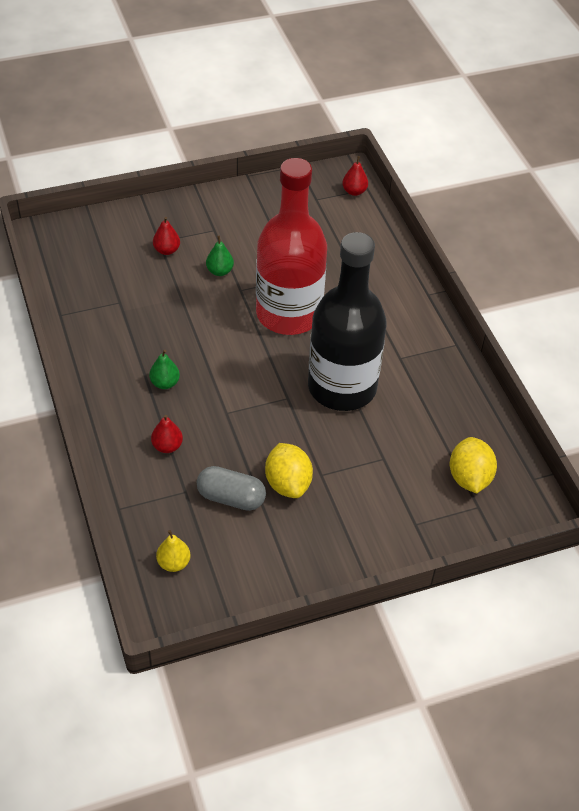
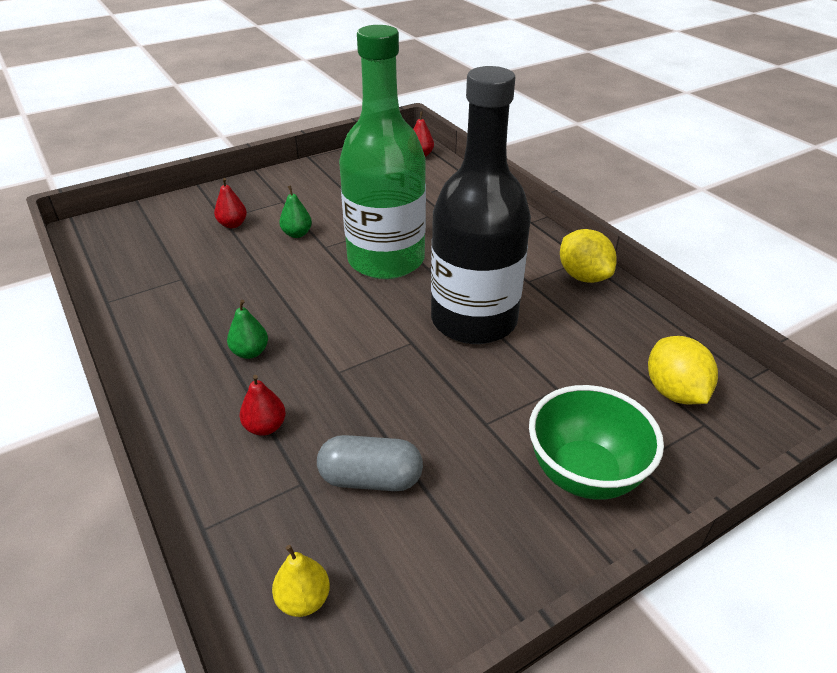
camera: 10 degrees left, 10 degrees down
(288, 314) = (386, 260): red bottle -> green bottle
(288, 483) = (445, 443): yellow lemon -> yellow lemon (583, 276)
(375, 524) = (584, 474): none -> green bowl

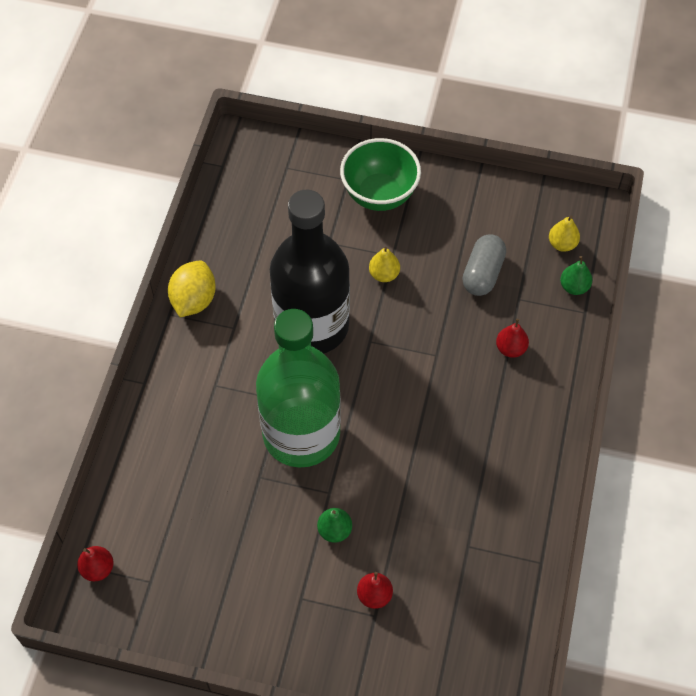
camera: 135 degrees left, 20 degrees up
(250, 352) = (476, 417): green pear -> green pear (574, 287)
(371, 478) = (482, 273): grey capsule -> grey capsule turned 60 degrees clockwise
(470, 400) = (384, 274): none -> yellow pear
(674, 392) = (273, 191): yellow lemon -> none

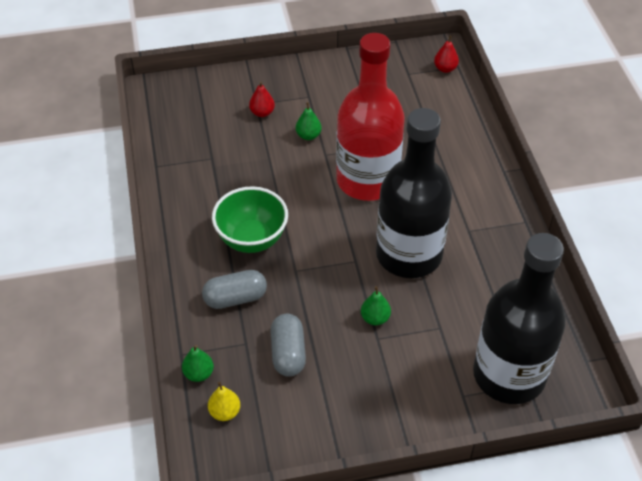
camera: 155 degrees right, 10 degrees down
(194, 300) = (515, 238): yellow lemon -> none
(297, 180) = (509, 375): none -> black bottle
(301, 434) = (367, 180): green bottle -> red bottle
(379, 194) = (423, 392): green bowl -> green bowl (252, 239)
(384, 274) = (375, 318): yellow pear -> green pear
(510, 348) = (235, 298): red pear -> grey capsule

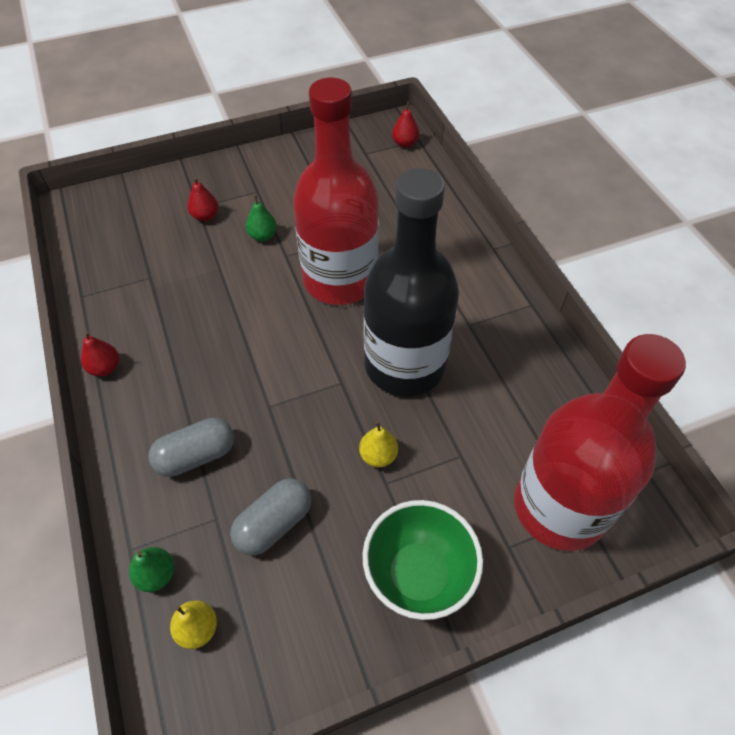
camera: 10 degrees left, 5 degrees up
(171, 224) = (105, 368): none -> red pear
(252, 239) = (209, 373): green bowl -> green bowl (418, 575)
(288, 353) = (274, 524): grey capsule -> grey capsule turned 60 degrees clockwise
(375, 318) = (378, 455): green pear -> yellow pear
(509, 375) = (559, 507): black bottle -> red bottle

